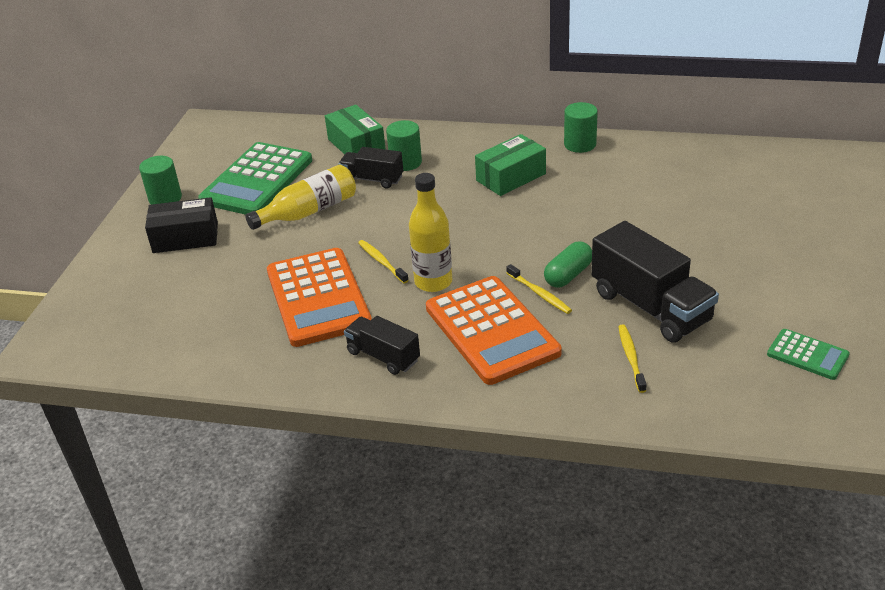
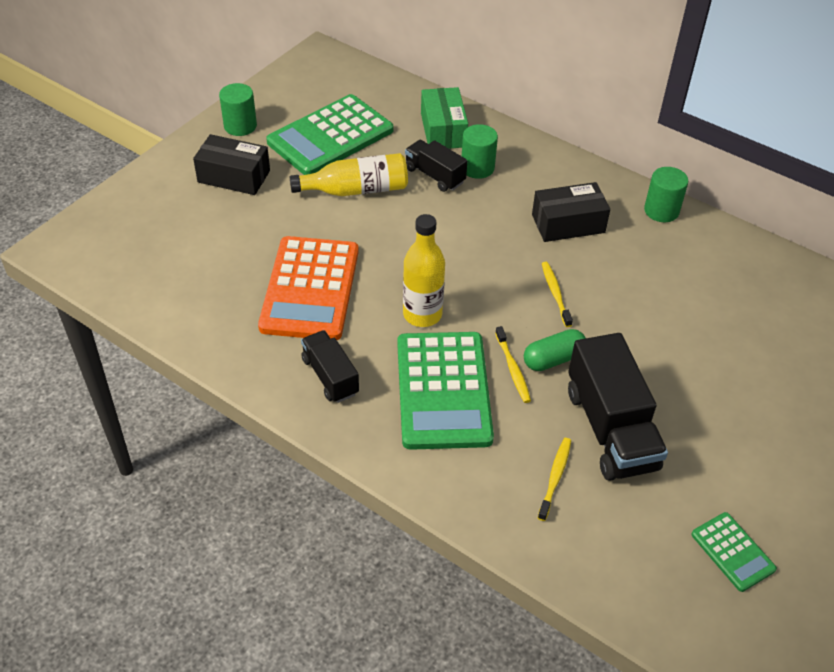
camera: 20 degrees right, 10 degrees up
(381, 262) = (389, 272): yellow toothbrush -> yellow toothbrush (555, 293)
(491, 330) = (443, 390): orange calculator -> green calculator
(511, 177) = (568, 224): green box -> black box

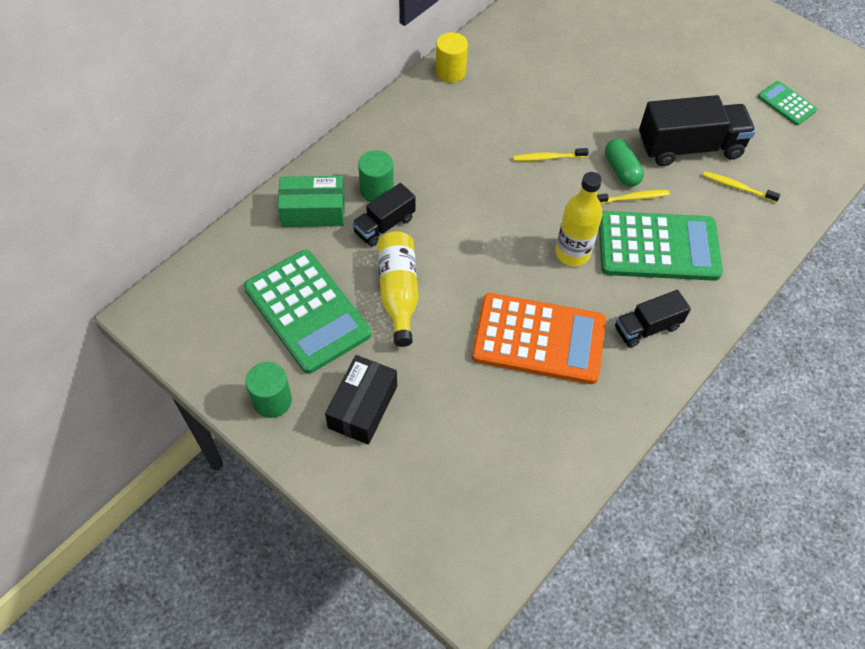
camera: 85 degrees left, 10 degrees up
(568, 224) = (462, 135): black box -> none
(661, 211) = (450, 72): green cylinder -> yellow cylinder
(732, 552) = (786, 103): green calculator -> green calculator turned 105 degrees counterclockwise

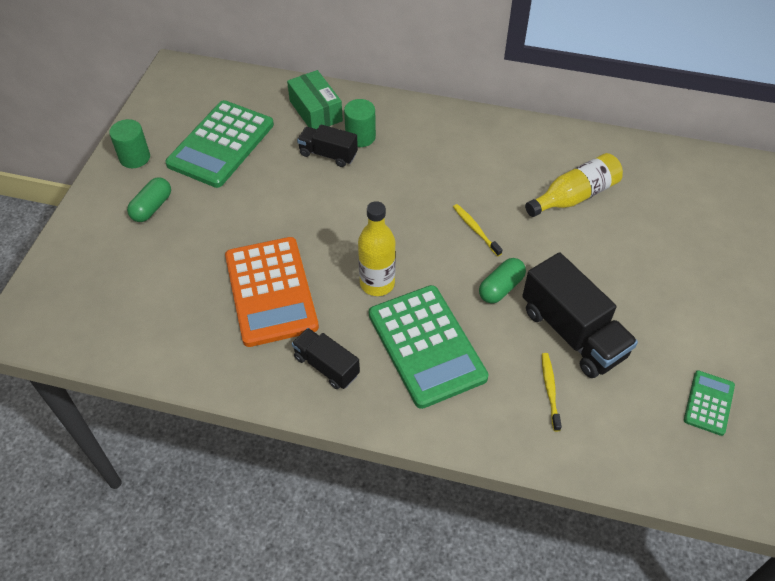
camera: 65 degrees right, 5 degrees down
(363, 407) = (152, 207): black box -> green capsule
(398, 292) = (267, 187): yellow bottle -> yellow bottle (574, 196)
(450, 72) = (524, 131): yellow cylinder -> none
(633, 198) = (473, 307): yellow toothbrush -> none

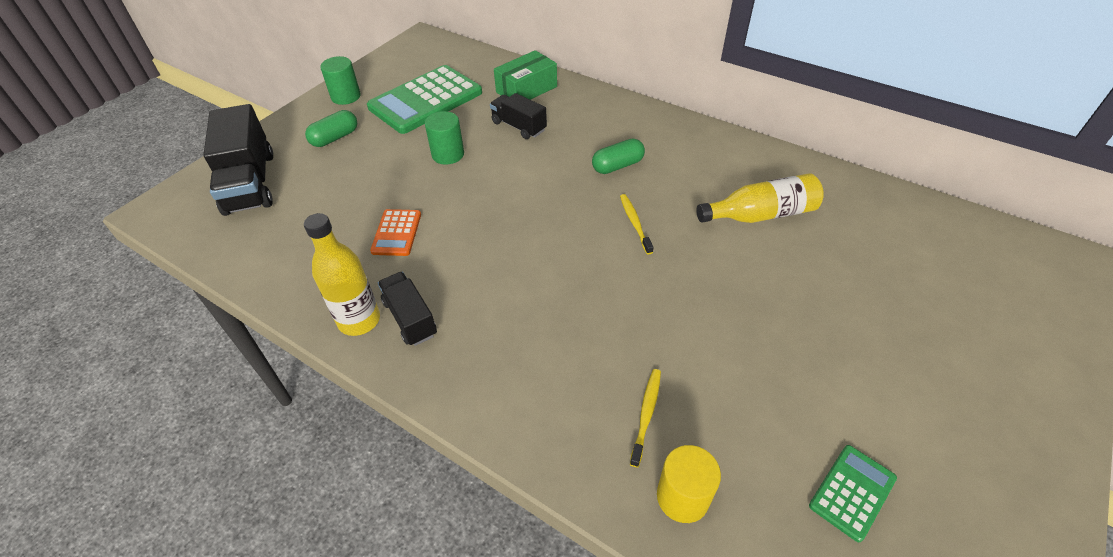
camera: 20 degrees right, 5 degrees down
(270, 291) = (396, 233): orange calculator -> orange calculator, size x0.49
(315, 111) = (526, 89): green box -> green box turned 60 degrees clockwise
(360, 137) = (557, 118): green cylinder -> green cylinder (448, 154)
(377, 283) = (505, 251): yellow bottle -> yellow bottle (359, 320)
(426, 346) = (525, 326): green calculator -> none
(501, 288) = (637, 287): green capsule -> green capsule (617, 166)
(572, 333) = (701, 356): black truck -> black truck (250, 183)
(598, 442) = (682, 497): none -> yellow cylinder

